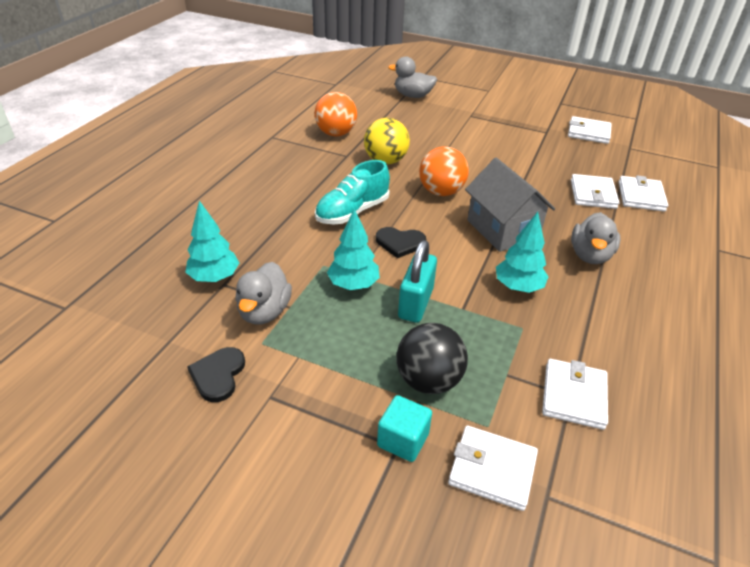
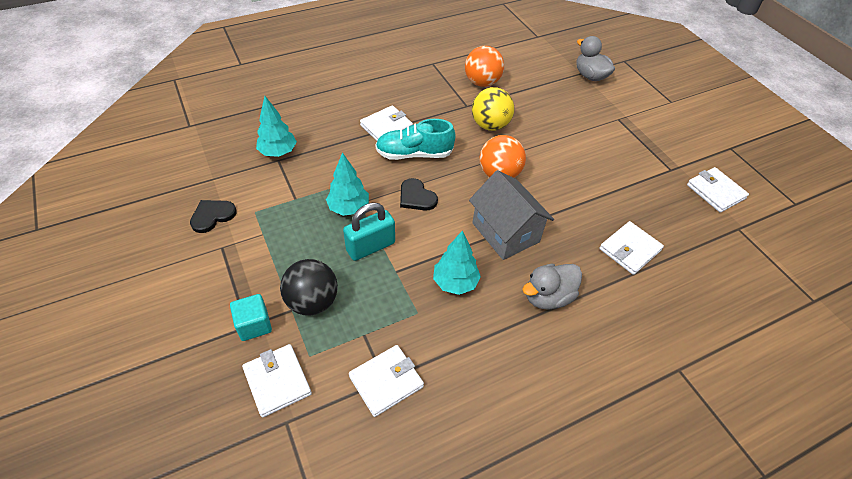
camera: 40 degrees right, 10 degrees up
(264, 312) = (278, 193): grey duck -> none
(502, 230) = (505, 232): grey house -> grey house turned 45 degrees counterclockwise
(641, 196) = (675, 278): white wallet -> white wallet (386, 127)

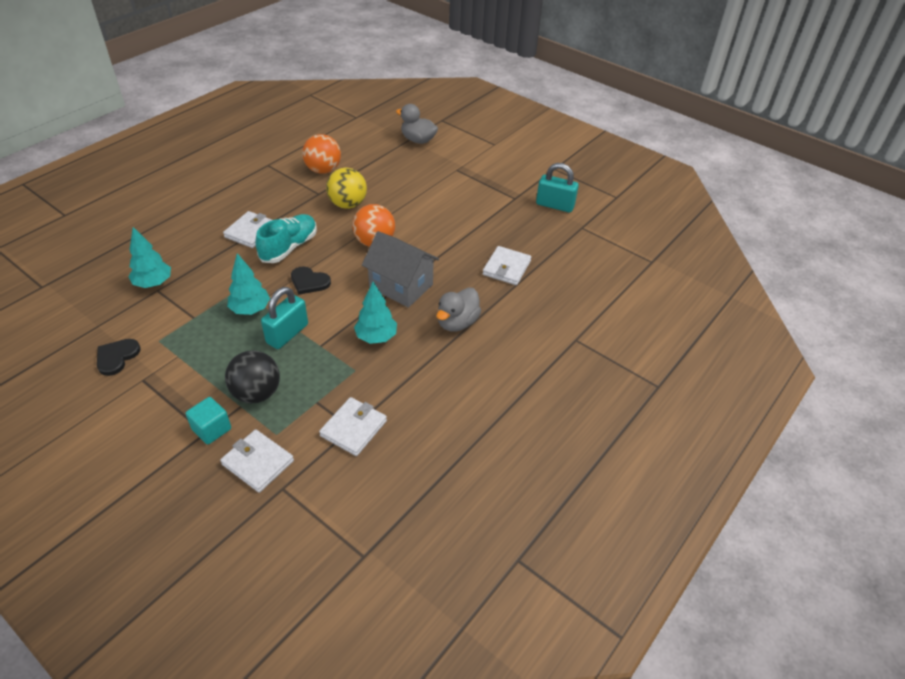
camera: 25 degrees left, 5 degrees down
(414, 154) = (289, 247): turquoise shoe -> turquoise shoe turned 150 degrees clockwise
(715, 192) = (555, 205): white wallet -> turquoise padlock

